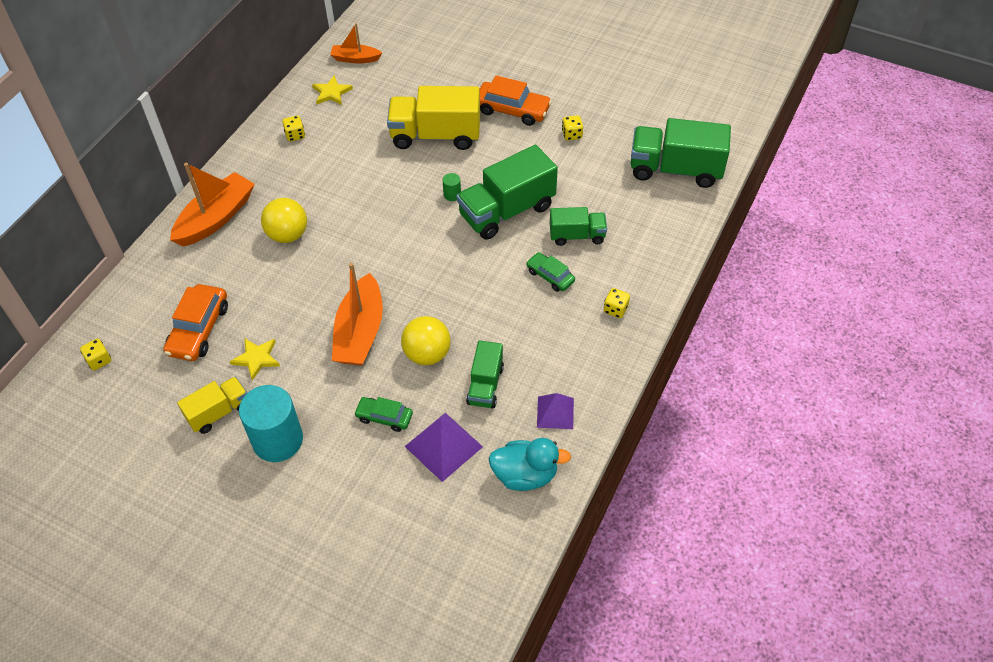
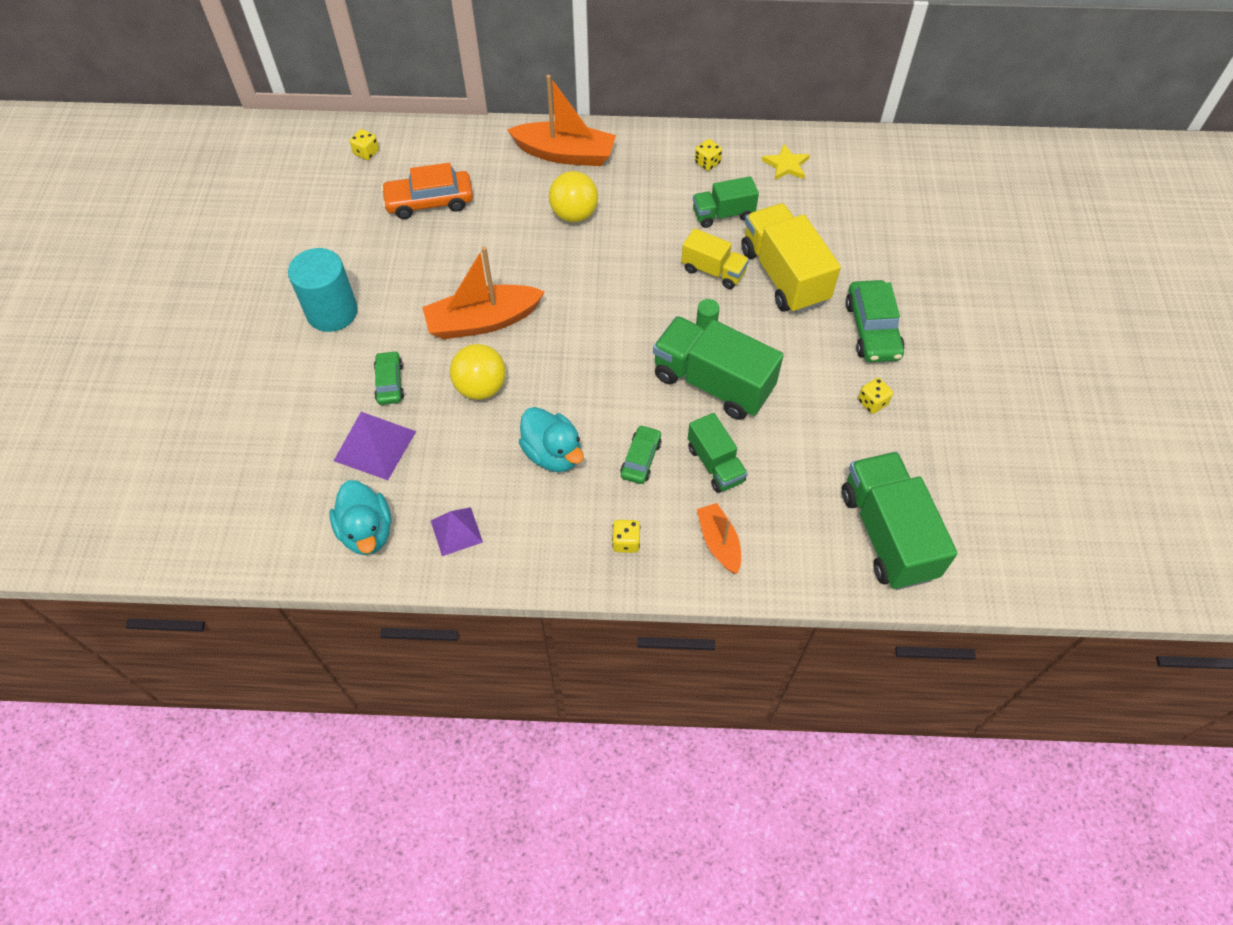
camera: 65 degrees right, 5 degrees up
(219, 412) = (345, 257): yellow truck -> yellow truck (713, 271)
(256, 358) = (416, 257): yellow star -> none
(355, 59) = (850, 162): orange boat -> orange boat (719, 542)
(485, 385) = (464, 453): green truck -> green truck (723, 214)
(512, 110) = (872, 329): orange car -> green car
(517, 327) = (553, 453): none -> turquoise duck

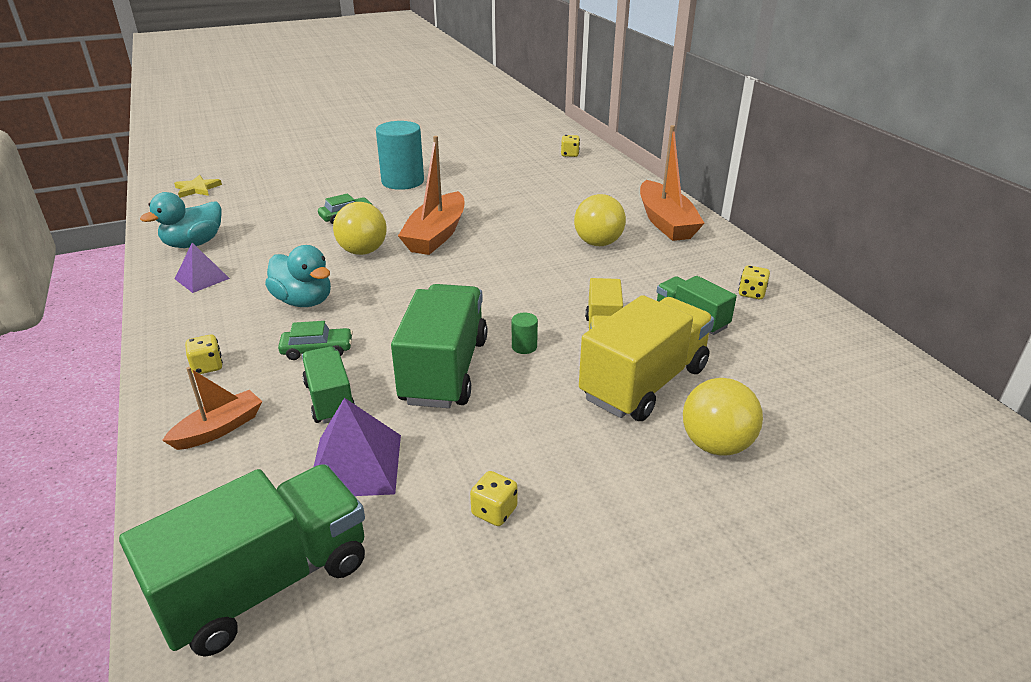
camera: 65 degrees right, 25 degrees down
(375, 445) = (280, 226): purple pyramid -> purple pyramid (356, 465)
(429, 202) = (545, 185): orange car -> none
(483, 321) = (436, 235): orange boat -> orange boat turned 120 degrees counterclockwise
(553, 453) = (304, 301): turquoise duck -> turquoise duck turned 75 degrees counterclockwise
(715, 464) = (330, 400): green truck -> green truck turned 120 degrees clockwise
(786, 165) = (818, 344): yellow star -> yellow star (197, 189)
(860, 270) = (716, 445): none -> yellow ball
(872, 329) = (623, 480): green car -> none

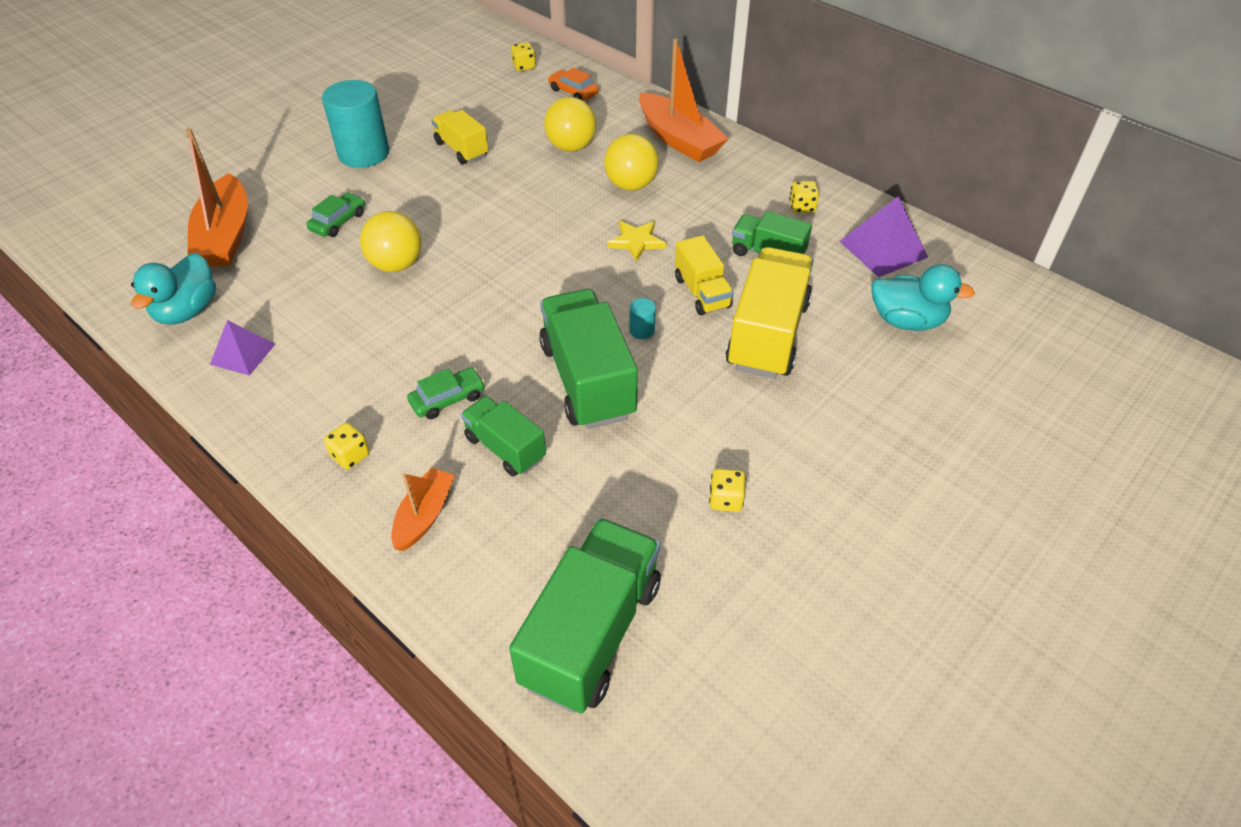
camera: 25 degrees left, 15 degrees up
(197, 189) = (113, 230): yellow star -> yellow star (636, 241)
(304, 301) = (385, 347): turquoise duck -> turquoise duck (906, 321)
(356, 465) = (581, 502): purple pyramid -> purple pyramid (883, 249)
(436, 235) = (459, 220): orange boat -> orange boat (226, 235)
(477, 193) = (461, 149): none -> yellow truck
(524, 347) = (642, 330): green cylinder -> turquoise cylinder
(597, 176) = (573, 92): none -> orange car
(716, 445) = (856, 376): yellow ball -> yellow ball (571, 147)

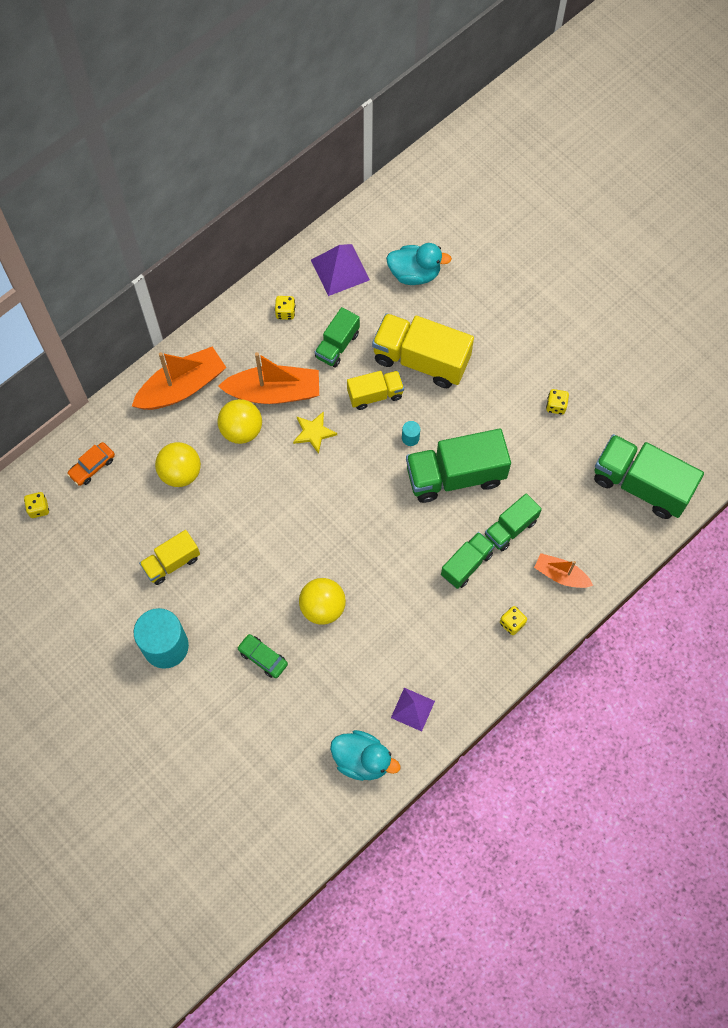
camera: 85 degrees left, 20 degrees up
(226, 235) = (271, 747): orange boat -> orange boat (274, 392)
(448, 399) = (466, 564): green car -> green truck
(906, 321) = (414, 274): turquoise duck -> turquoise duck turned 75 degrees clockwise

